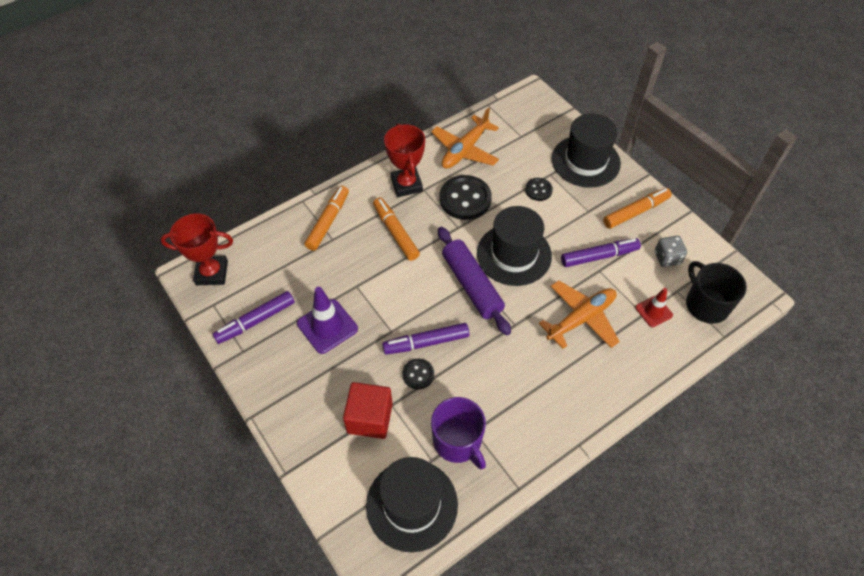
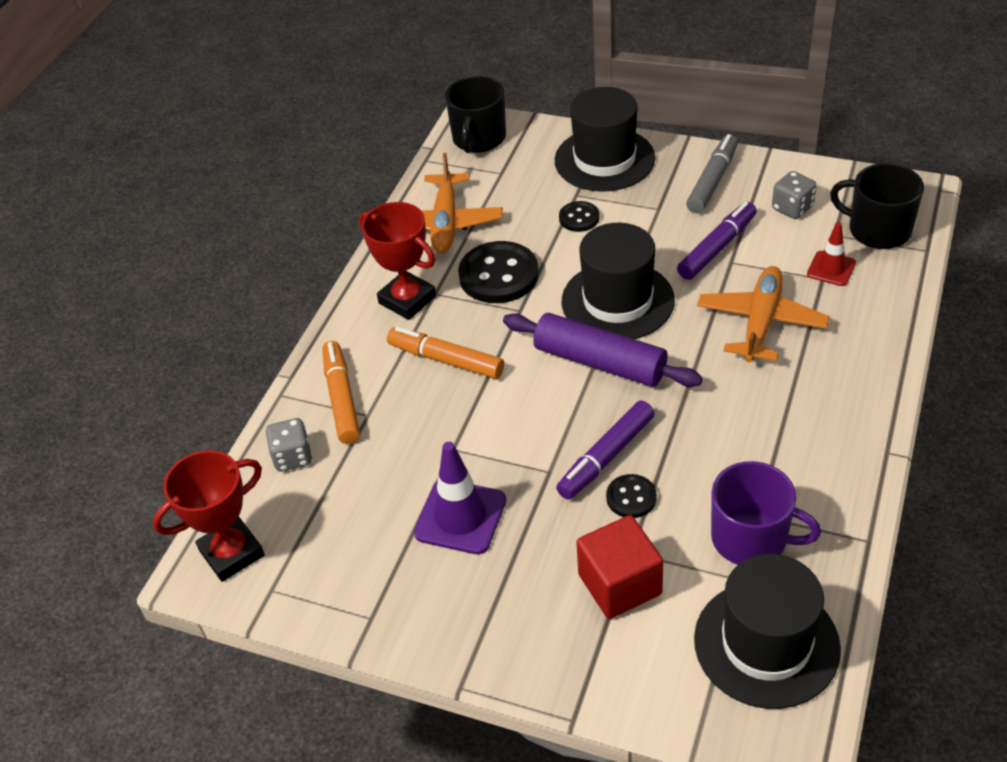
camera: 30 degrees left, 10 degrees down
(255, 321) = (354, 571): purple marker -> none
(279, 239) = (292, 457): none -> grey dice
(527, 107) = (479, 138): none -> black mug
(636, 212) = (712, 181): orange marker -> grey marker

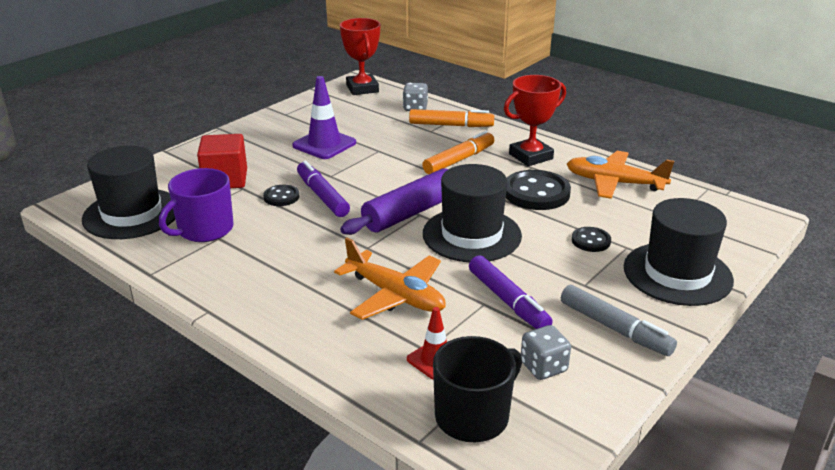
camera: 105 degrees right, 15 degrees down
(479, 138) = (734, 216): black mug -> none

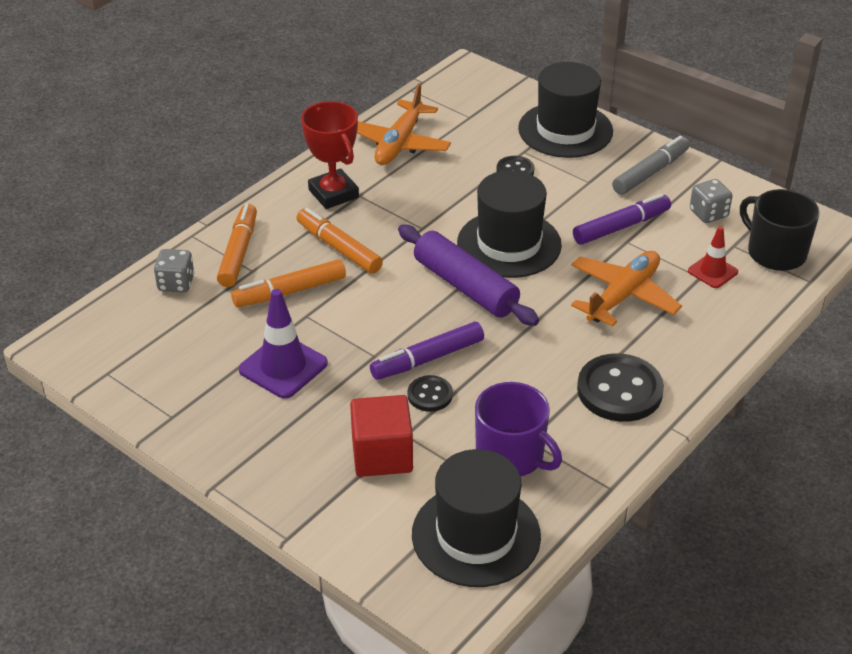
camera: 90 degrees left, 10 degrees up
(362, 88) = (91, 338): red trophy -> none
(406, 144) = (289, 291): none -> orange marker
(536, 193) = (420, 196): black button -> black button (619, 390)

